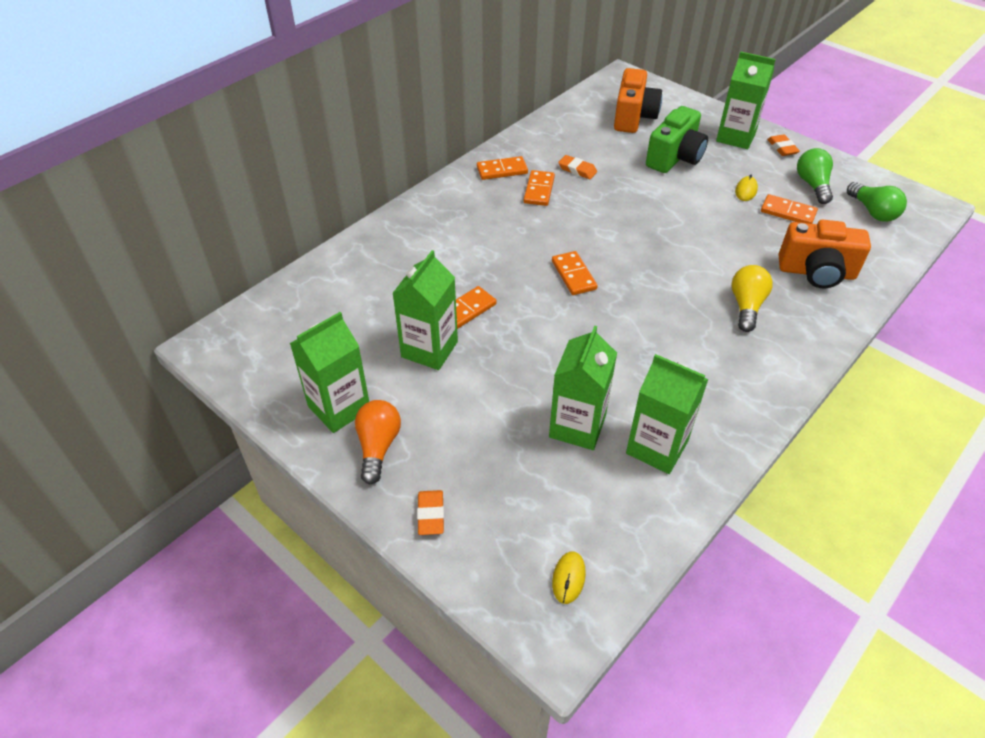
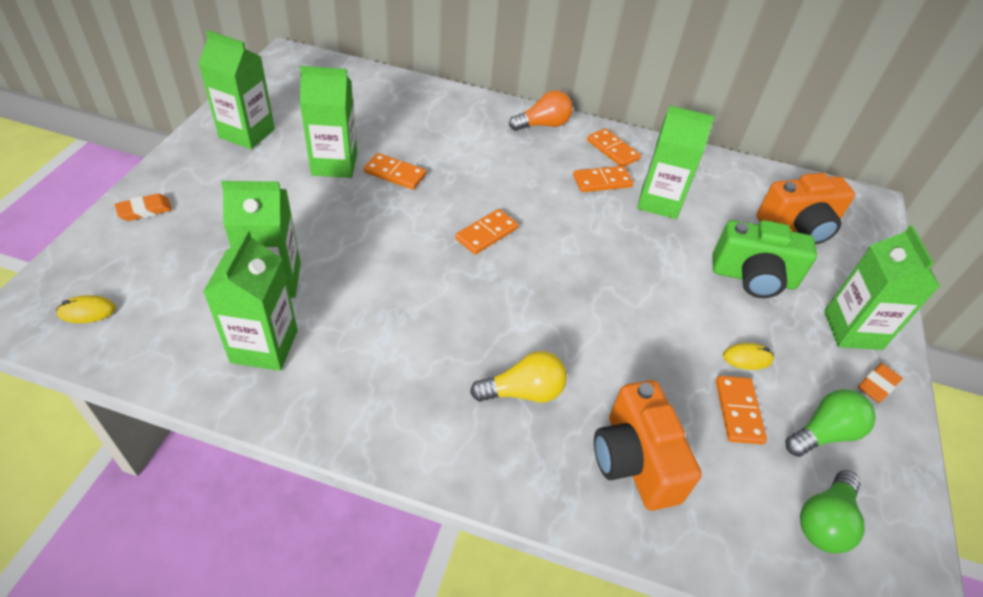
camera: 60 degrees right, 0 degrees up
(378, 446) = (211, 164): orange light bulb -> orange light bulb (543, 125)
(577, 170) = (659, 202): orange eraser -> green carton

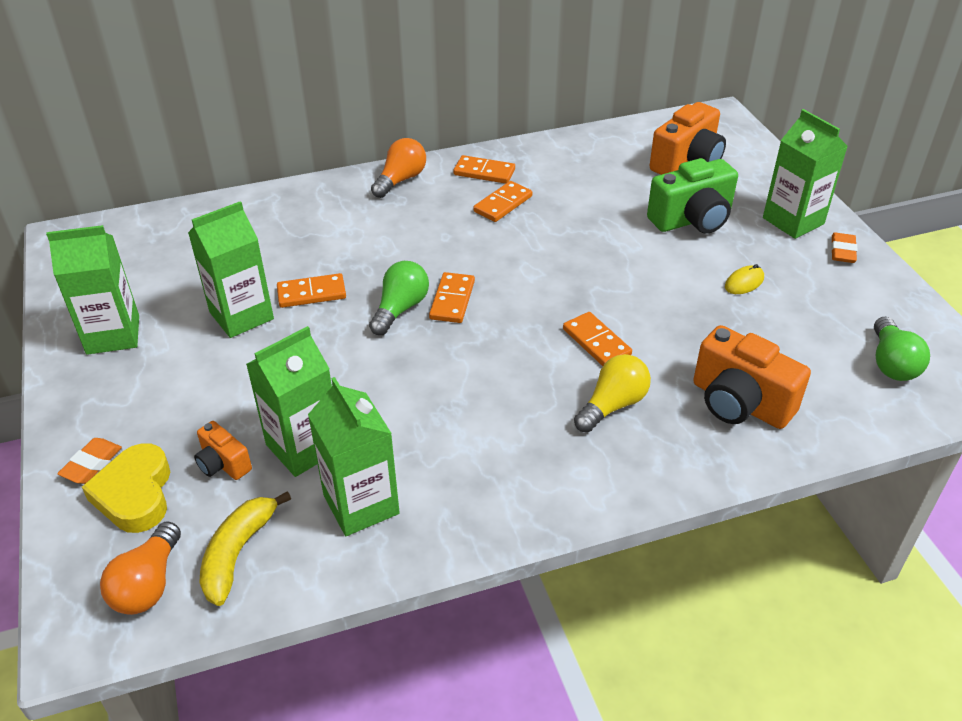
camera: 30 degrees left, 5 degrees down
(87, 311) = (148, 584): yellow mouse -> orange light bulb
(145, 246) = (135, 494): none -> yellow heart
(156, 327) = (238, 553): none -> yellow banana
(214, 259) = (223, 464): none -> orange camera
(659, 202) = (565, 197): green carton -> none
(738, 411) = (773, 324): orange domino -> orange domino (596, 342)
(823, 433) = (839, 305): green light bulb -> green light bulb (400, 309)

